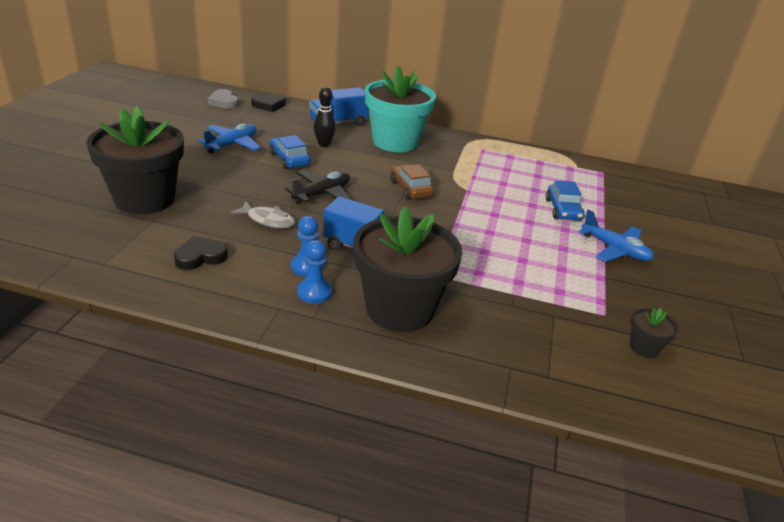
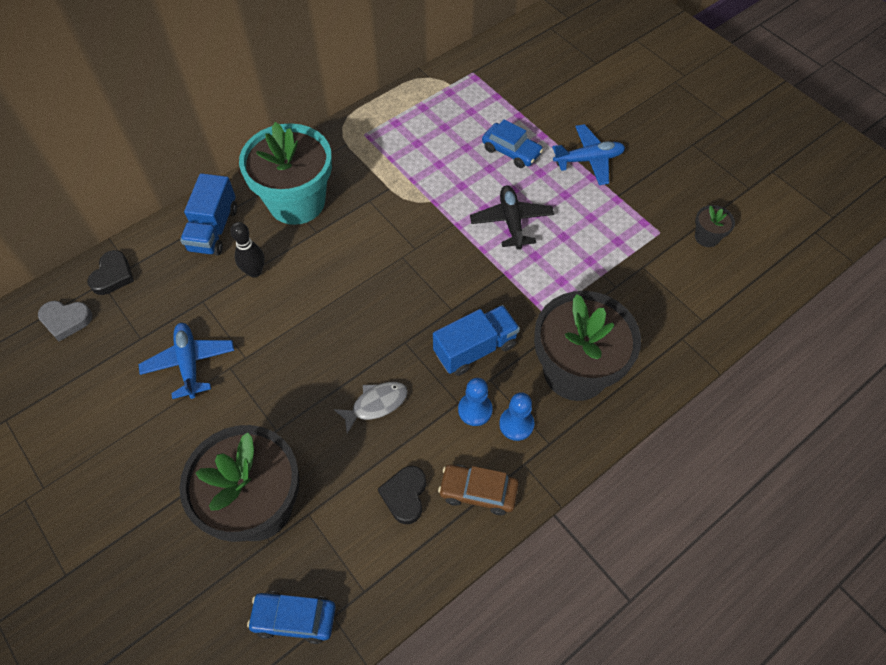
camera: 50 degrees left, 25 degrees up
(289, 159) = (265, 323): blue car -> blue car (294, 618)
(322, 194) = (358, 330): black plane -> black plane (511, 221)
(410, 189) = (399, 247): brown car -> brown car (478, 492)

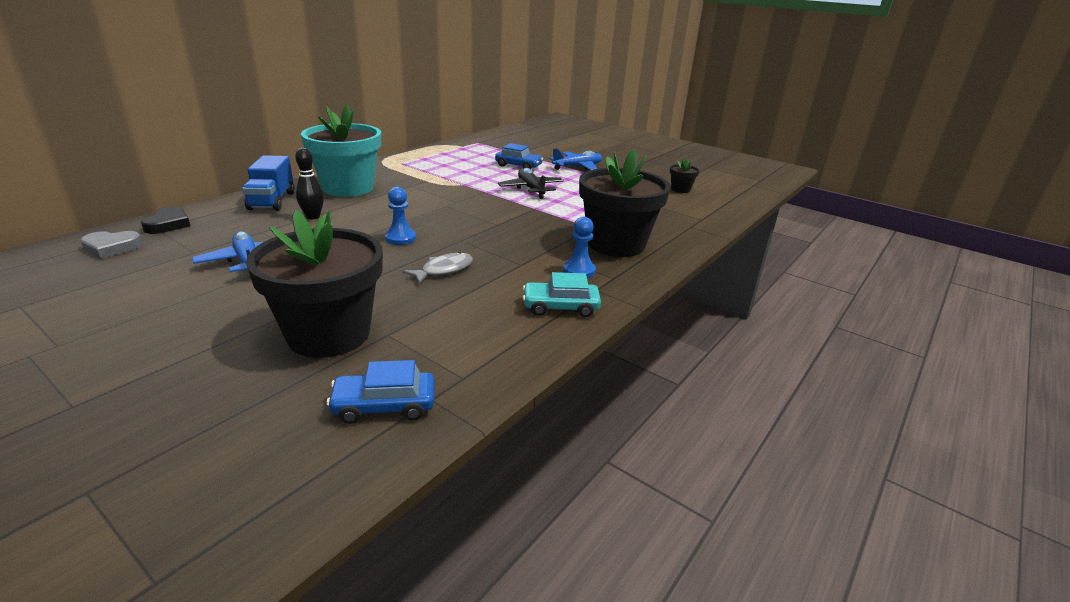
camera: 15 degrees left, 30 degrees down
(405, 495) = (488, 315): black heart -> none
(475, 349) = (525, 239): blue truck -> none
(475, 410) = (538, 266): blue pawn -> blue pawn (400, 238)
(478, 492) = (560, 307): brown car -> turquoise car

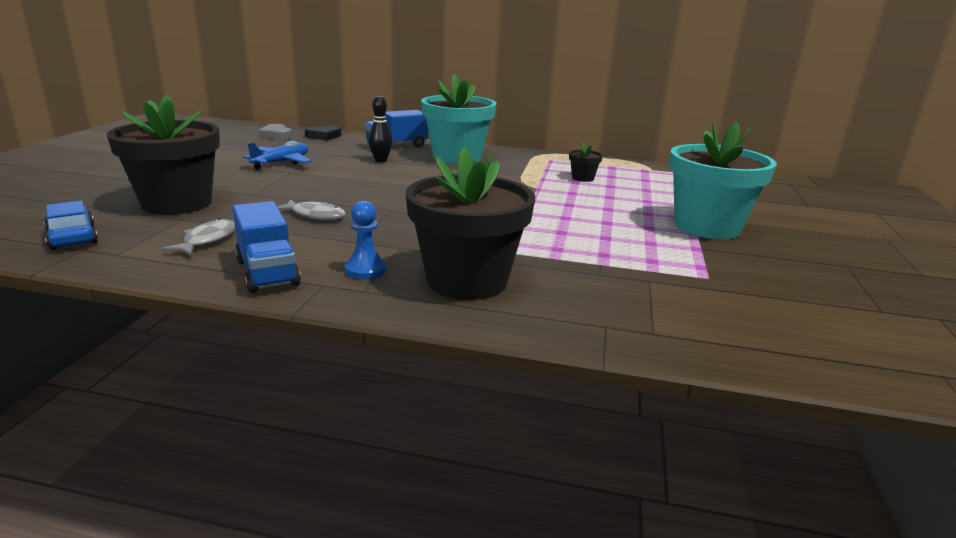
camera: 65 degrees right, 5 degrees down
(400, 238) = (368, 191): blue pawn -> none
(464, 326) = (207, 240): none -> grey fish
(518, 166) = (643, 199): blue car -> none
(531, 189) = (576, 216): black plane -> none
(560, 307) = (267, 272): turquoise car -> blue truck
(577, 167) = (707, 227): blue plane -> turquoise flower pot
(680, 189) = (761, 304): black flower pot -> black flower pot (582, 178)

